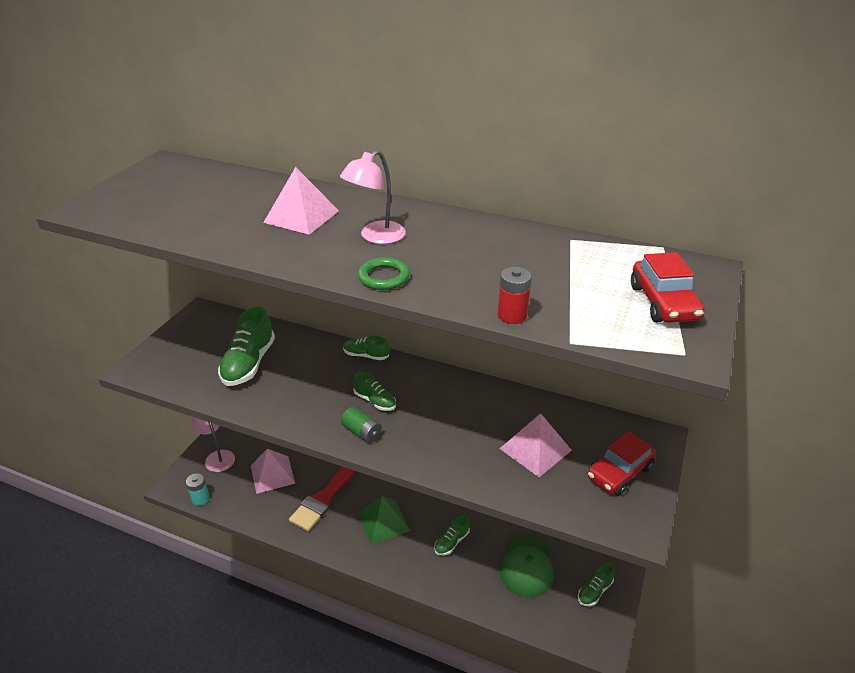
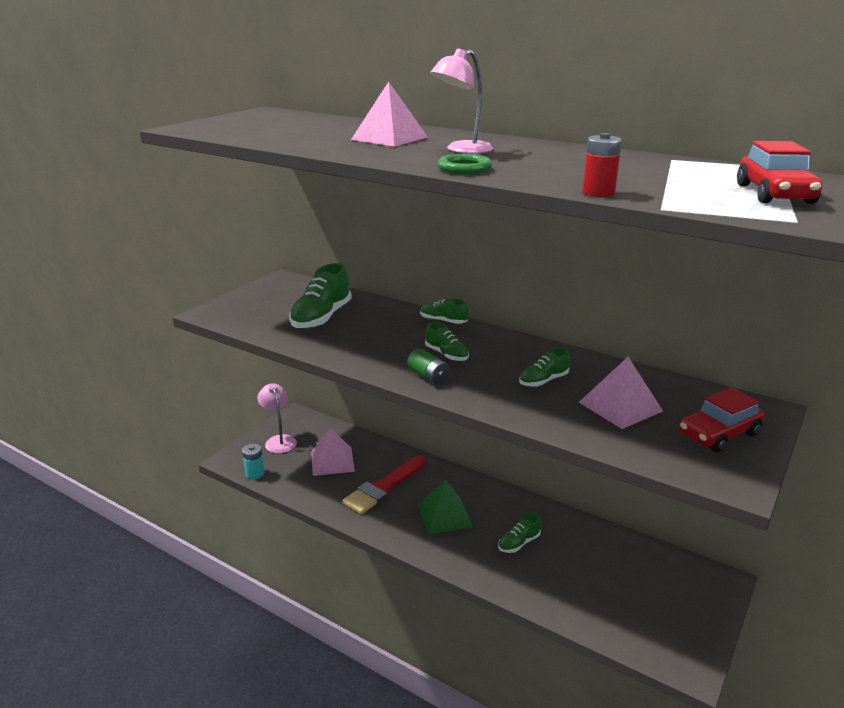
camera: 10 degrees right, 10 degrees down
(527, 565) = (604, 575): green cap -> none
(594, 591) = (685, 611): green shoe -> green shoe (543, 381)

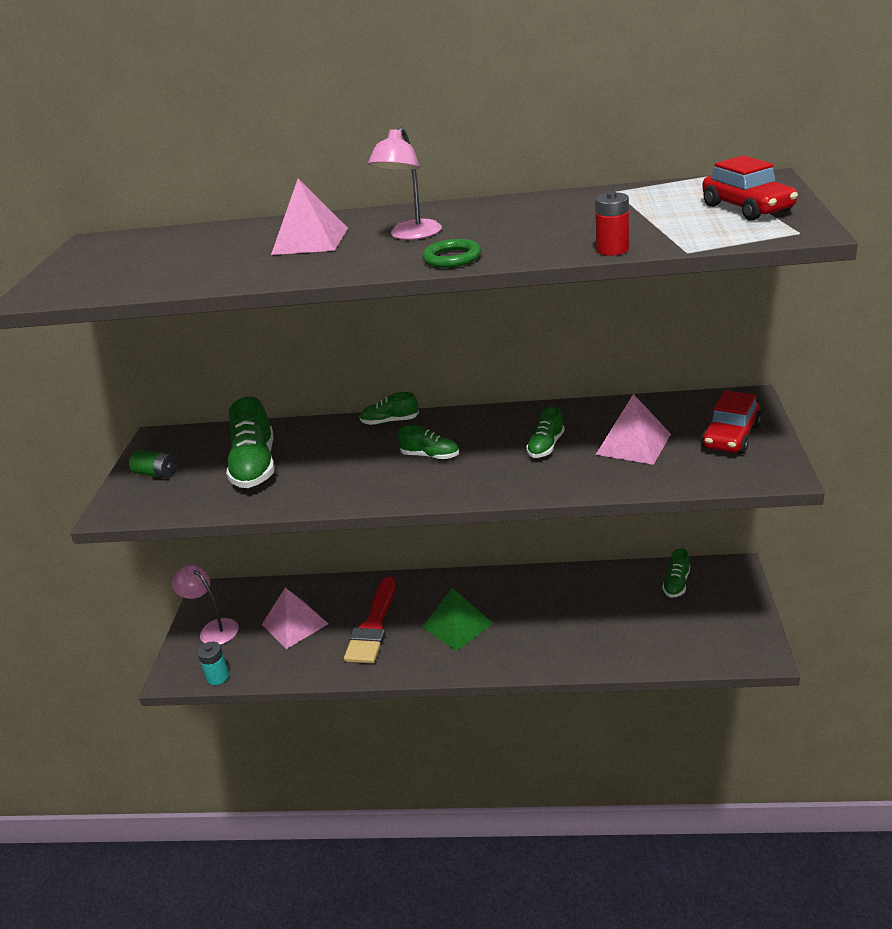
camera: 25 degrees left, 5 degrees up
(428, 376) = (436, 485): green battery -> green battery (157, 474)
(519, 543) = (546, 618): green shoe -> green shoe (676, 584)

